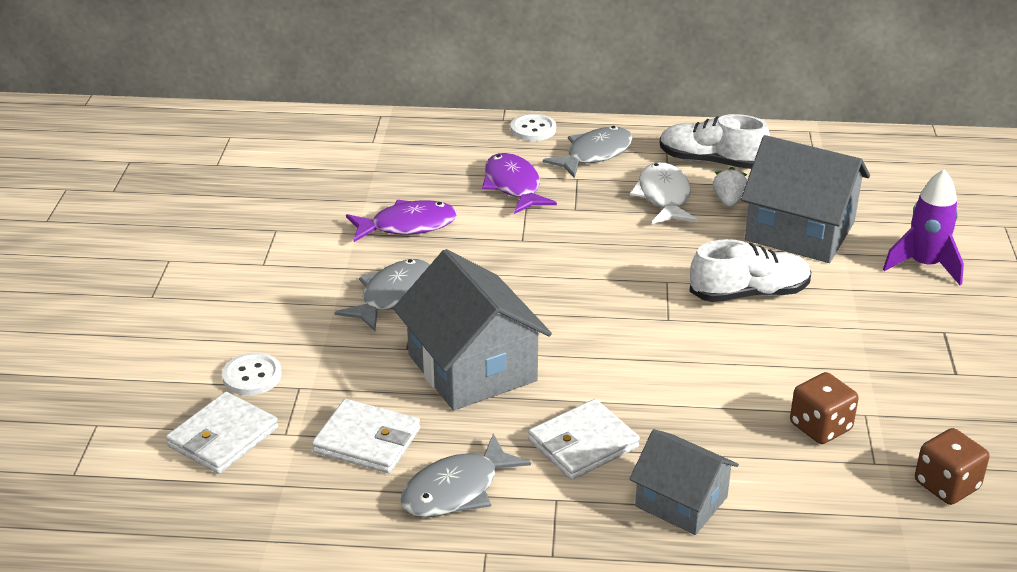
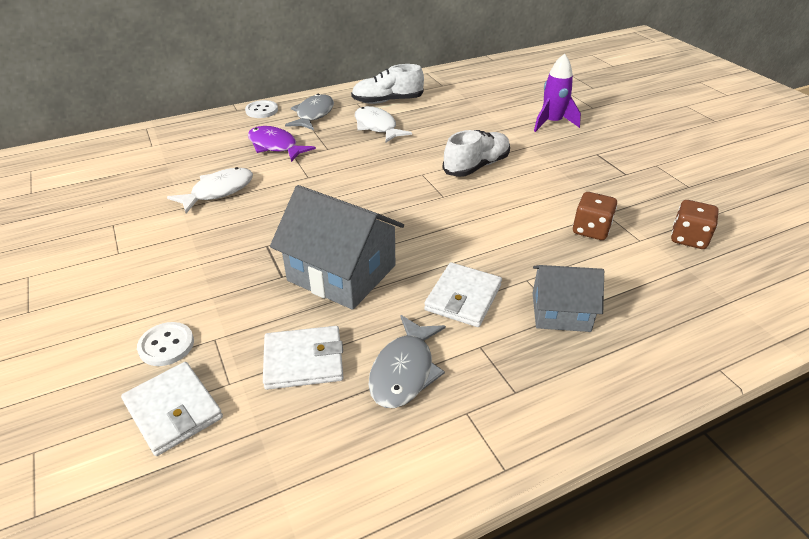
camera: 30 degrees left, 5 degrees up
(223, 437) = (173, 410): white wallet -> white wallet turned 45 degrees counterclockwise
(393, 296) = (243, 242): grey fish -> none
(407, 226) = (218, 191): purple fish -> white fish
(728, 201) = (416, 119): white strawberry -> none
(800, 231) = (471, 124): grey house -> none

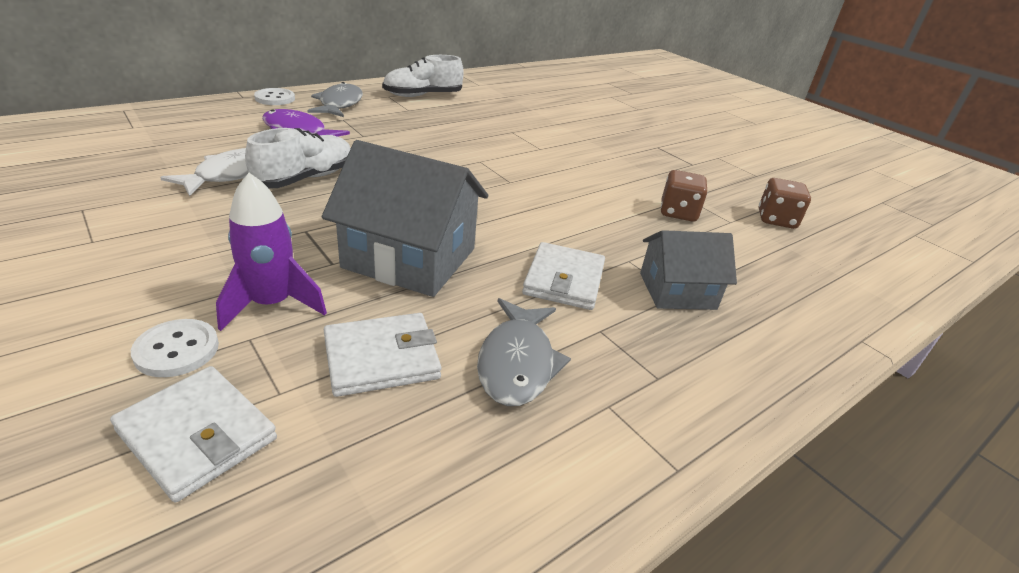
camera: 15 degrees left, 5 degrees down
(377, 127) = (416, 117): white fish -> none
(476, 166) = (538, 155): white shoe -> white shoe (305, 178)
(552, 123) = (603, 120): purple rocket -> purple rocket (272, 304)

